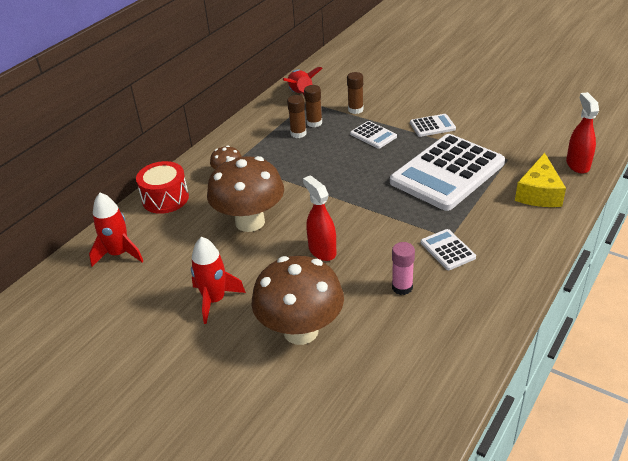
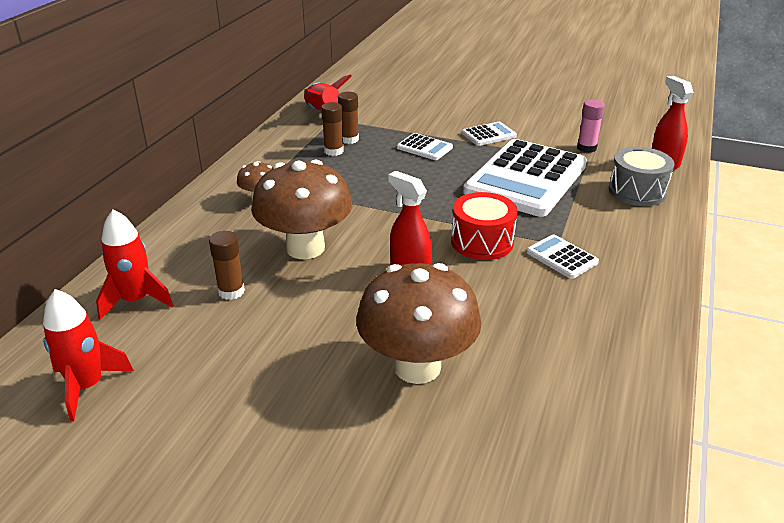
camera: 15 degrees left, 5 degrees down
(165, 198) = (183, 231): red drum -> red drum (482, 242)
(214, 300) = (288, 342): red rocket -> red rocket (87, 386)
(355, 109) = (393, 124): brown glue stick -> brown glue stick (231, 291)
(402, 287) = (525, 303): pink glue stick -> pink glue stick (586, 148)
(539, 193) = (637, 191): yellow cheese -> grey drum

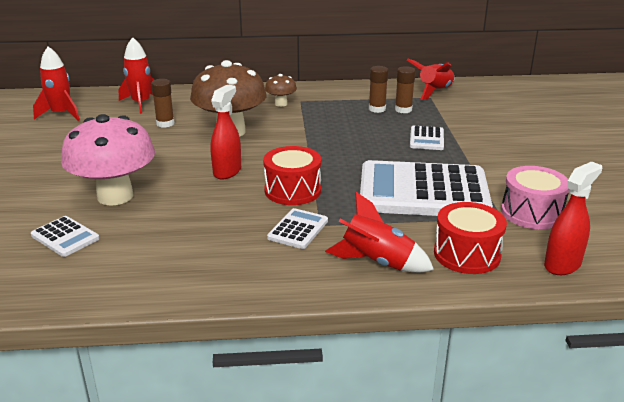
camera: 65 degrees right, 5 degrees down
(417, 367) = (115, 196): brown mushroom -> pink mushroom
(489, 135) = (490, 160): white calculator -> white calculator (65, 237)
(586, 148) = (531, 213): pink glue stick -> pink drum
(635, 232) = (377, 262): none -> red rocket
(637, 191) = (467, 254): grey drum -> red drum

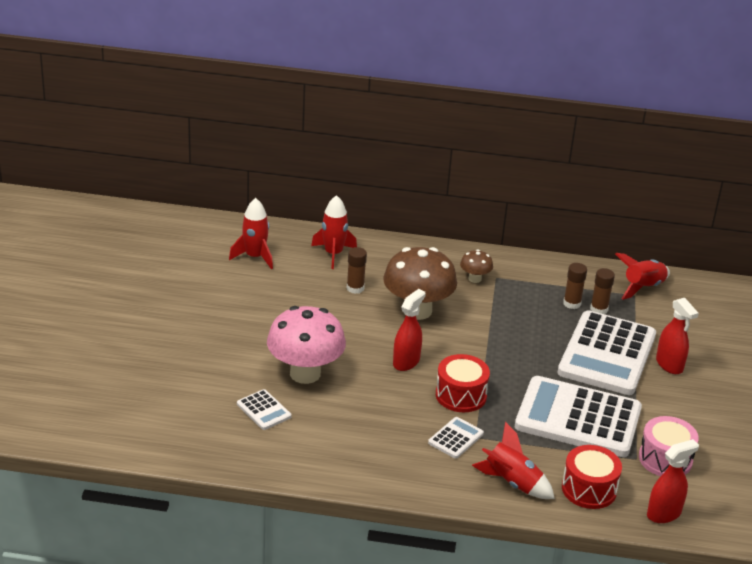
camera: 10 degrees right, 5 degrees up
(426, 139) = (607, 354): white calculator -> white calculator, size x2.35
(489, 139) = (669, 365): none -> red spray bottle

